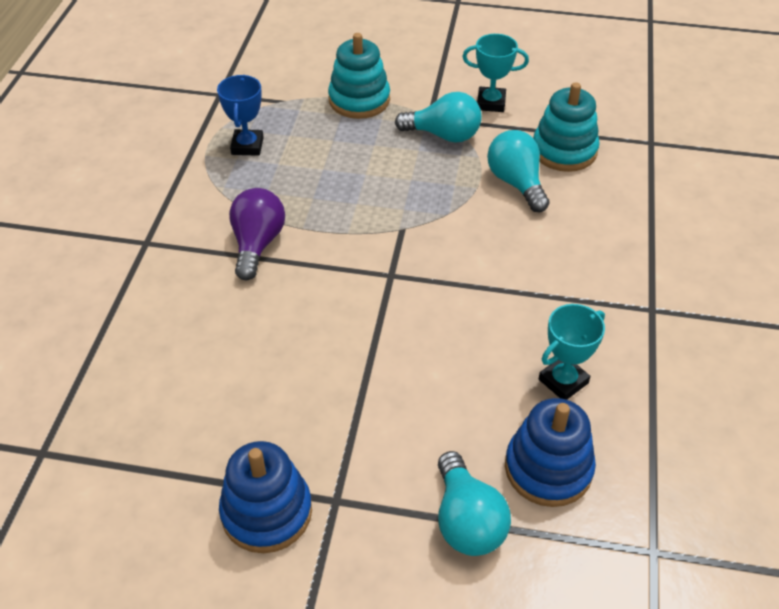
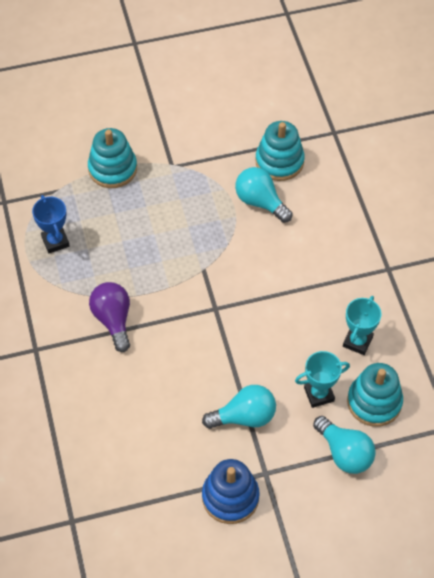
camera: 25 degrees left, 10 degrees up
(444, 135) = (190, 179): turquoise light bulb -> turquoise light bulb (244, 417)
(491, 103) = (209, 136): turquoise trophy -> turquoise trophy (319, 394)
(548, 468) = (374, 402): blue stacking toy -> turquoise stacking toy

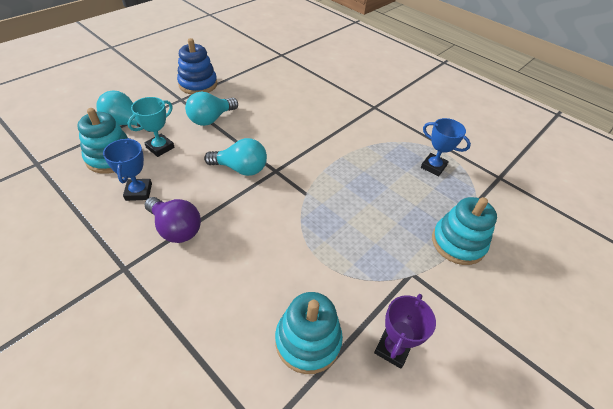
camera: 145 degrees right, 10 degrees down
(113, 320) = (343, 137): purple light bulb -> purple light bulb (176, 228)
(228, 133) = (392, 348): none -> purple trophy
(260, 202) = (297, 278): turquoise light bulb -> turquoise light bulb (241, 169)
(357, 341) = (138, 192): turquoise trophy -> blue trophy

